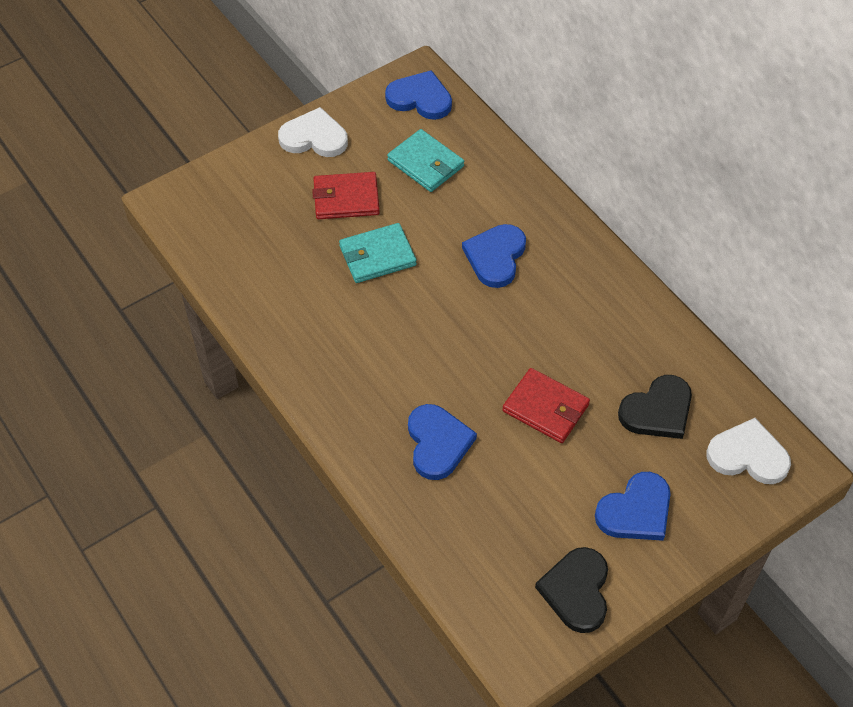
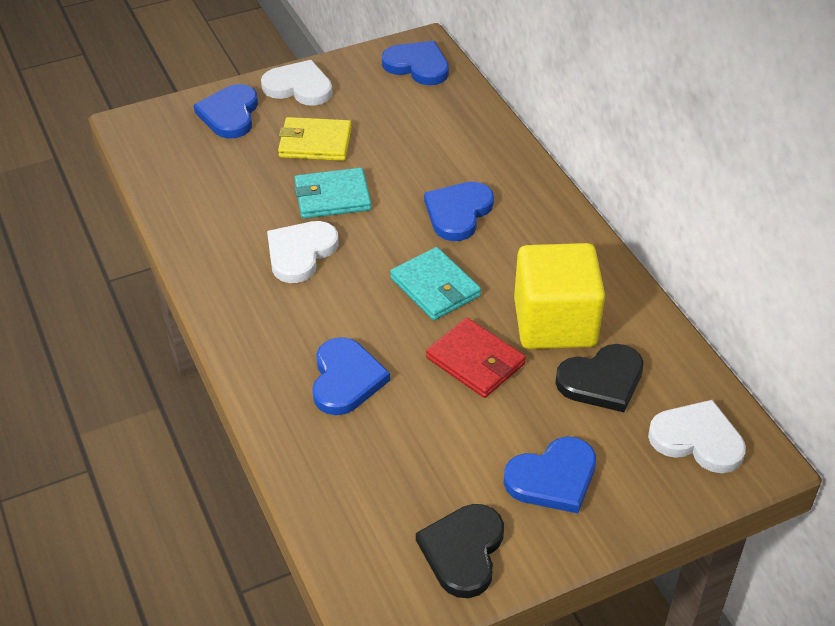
camera: 10 degrees right, 10 degrees down
(257, 177) = (230, 114): none -> blue heart
(346, 198) = (315, 143): red wallet -> yellow wallet
(364, 320) = (300, 253): none -> white heart
(426, 163) = (407, 122): turquoise wallet -> turquoise wallet (435, 287)
(606, 359) = (555, 323): none -> yellow cube

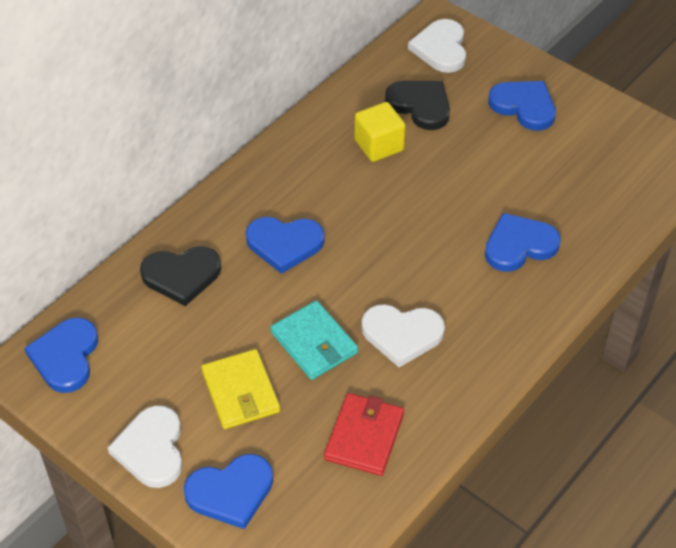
camera: 115 degrees left, 5 degrees up
(435, 287) = (385, 227): turquoise wallet -> none
(463, 551) = (613, 131): black heart -> black heart (181, 276)
(475, 361) = (448, 177): red wallet -> red wallet (364, 436)
(555, 323) = (379, 145): yellow cube -> yellow cube, size x0.60

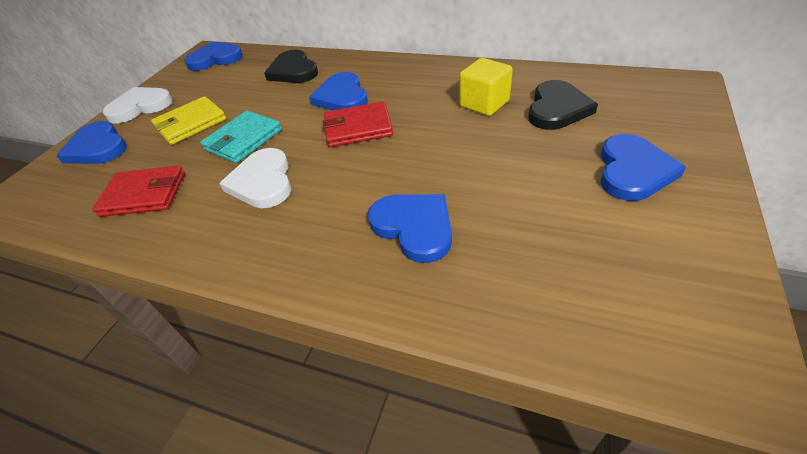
camera: 75 degrees right, 5 degrees down
(357, 245) = (358, 128): none -> red wallet
(441, 48) = (648, 97): white heart -> none

